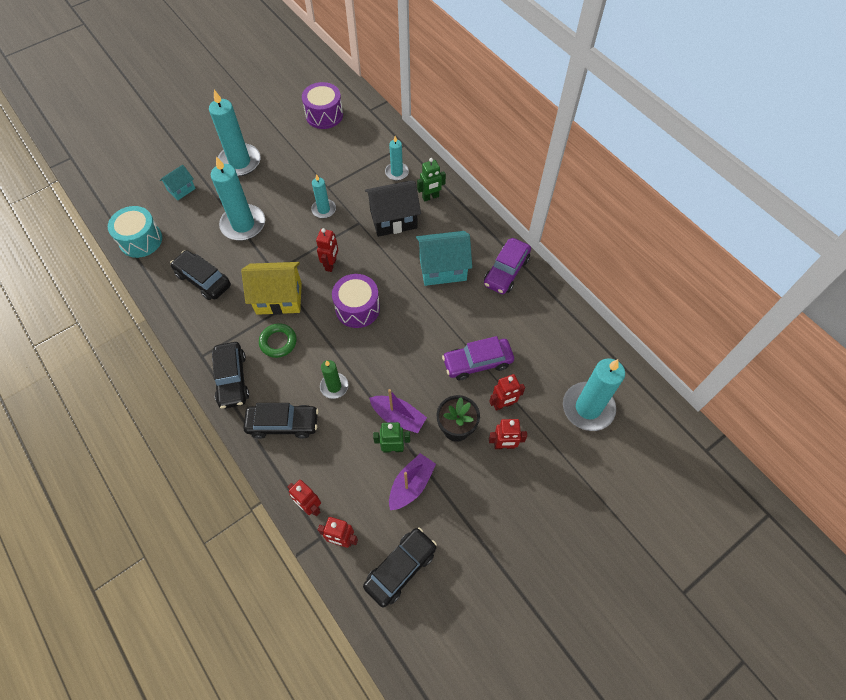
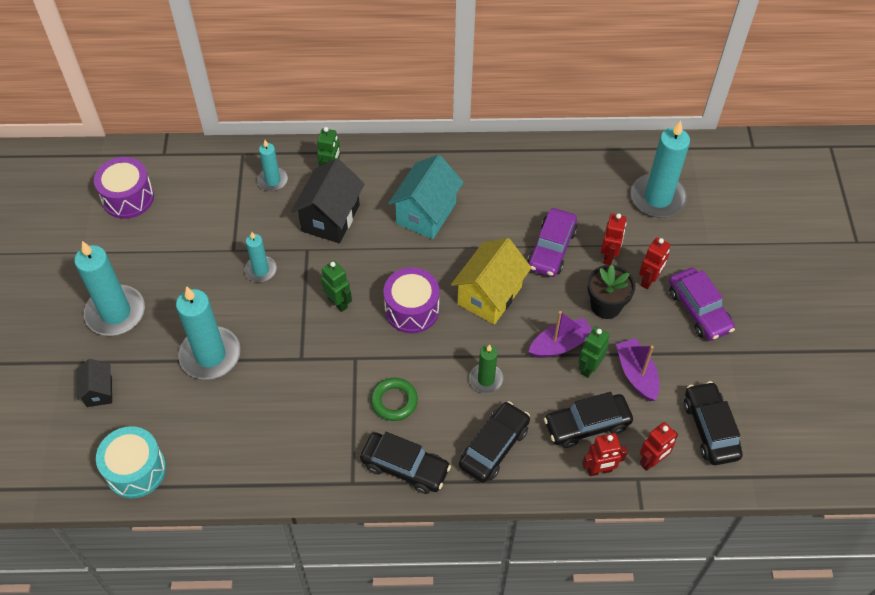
camera: 55 degrees left, 5 degrees down
(181, 189) = (99, 391): turquoise house -> black house
(203, 280) = (252, 432): black car -> black car (587, 425)
(279, 298) = (340, 372): yellow house -> yellow house (489, 295)
(331, 264) = (338, 302): red robot -> green robot
(506, 271) = (472, 167): purple car -> purple car (698, 310)

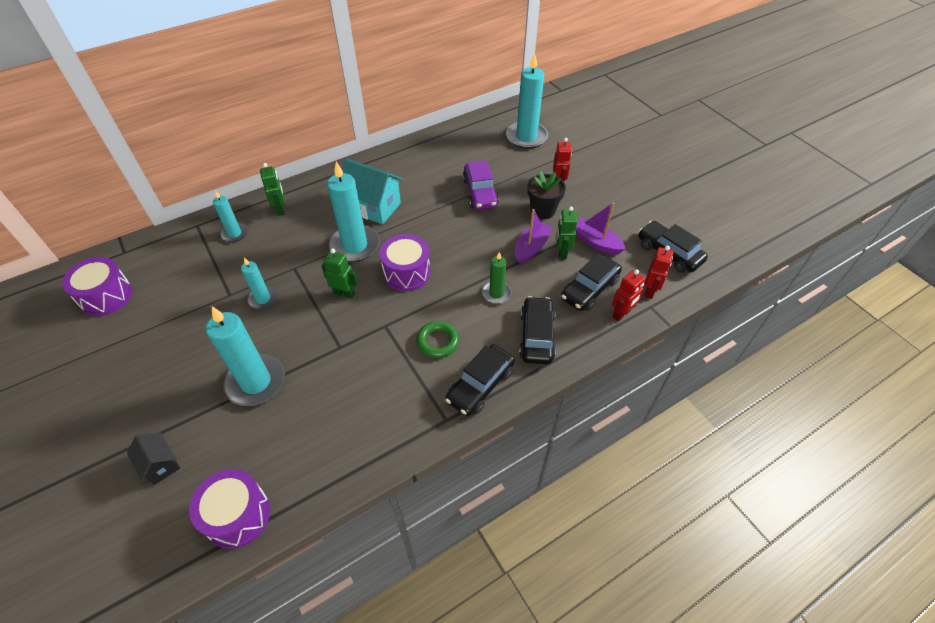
camera: 30 degrees left, 5 degrees down
(116, 313) = (142, 390): turquoise candle -> turquoise candle (355, 245)
(136, 470) = (238, 515): turquoise drum -> purple drum
(330, 218) = (300, 239): black house -> none
(405, 467) = (480, 385): black car -> black car turned 135 degrees clockwise
(426, 213) = (373, 207): turquoise house -> turquoise house turned 60 degrees counterclockwise
(489, 295) = (458, 238): yellow house -> none
(609, 256) = (521, 181): red robot -> none
(698, 310) = (603, 188): purple car -> none

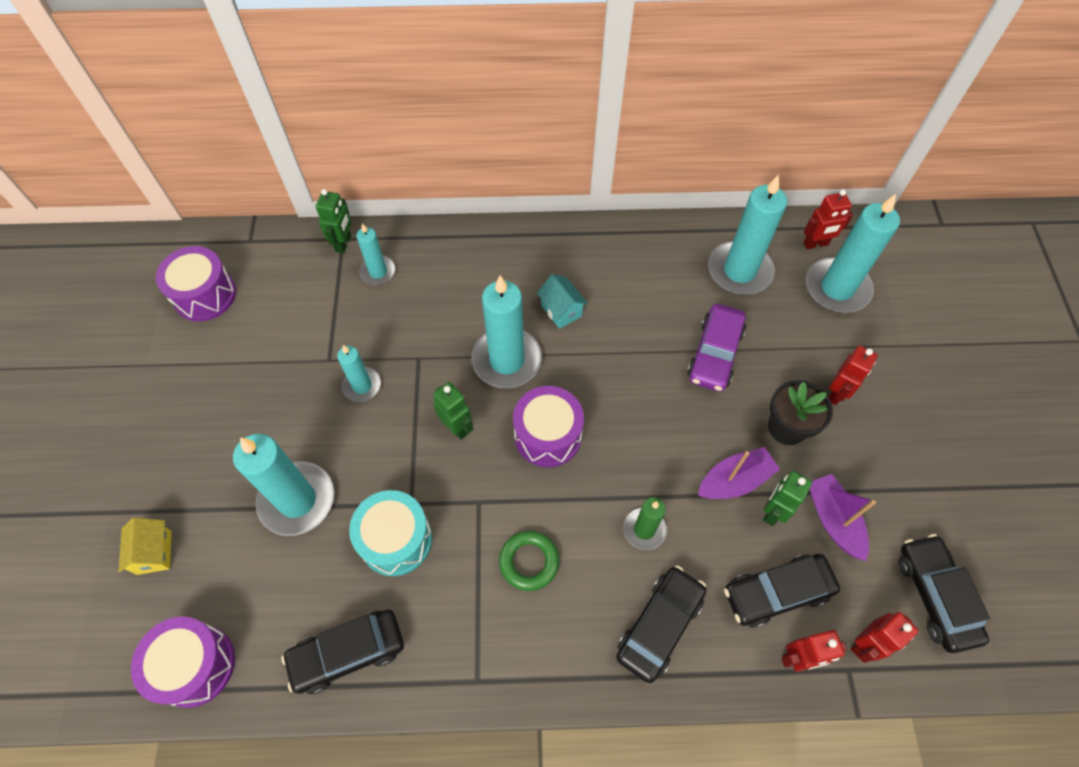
camera: 30 degrees right, 10 degrees up
(160, 464) = (154, 552): black house -> yellow house
(280, 209) = (447, 260): green robot -> green robot (343, 243)
(342, 371) = (396, 540): none -> turquoise drum
(373, 207) = (561, 310): turquoise house -> turquoise house, size x0.55
(468, 149) = (739, 271): none -> turquoise candle
(480, 385) = (545, 657): black car -> black car (348, 653)
(501, 121) = (815, 244): none -> red robot

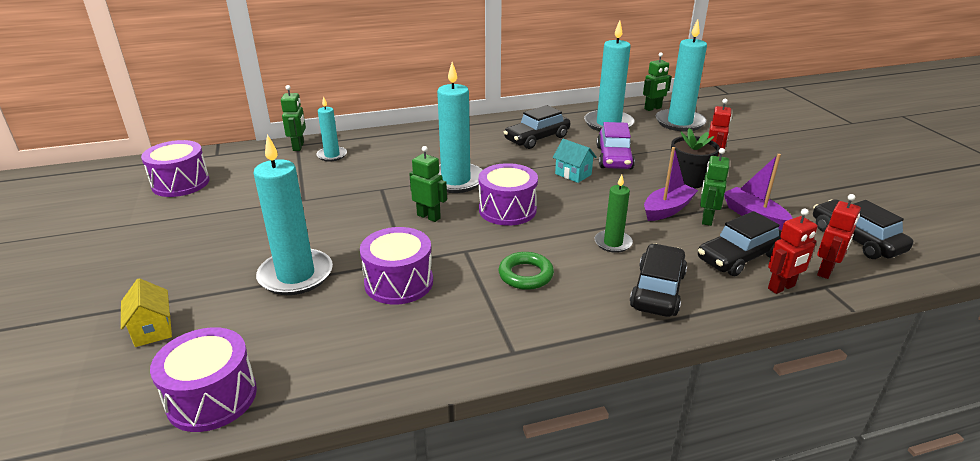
camera: 15 degrees left, 30 degrees down
(348, 653) = (377, 358): black car -> black car (537, 138)
(362, 386) = (337, 208): turquoise candle -> none
(396, 540) = (399, 282): turquoise drum -> purple drum
(561, 310) = (488, 154): turquoise house -> turquoise house (573, 174)
(815, 244) = (653, 108): red robot -> green robot

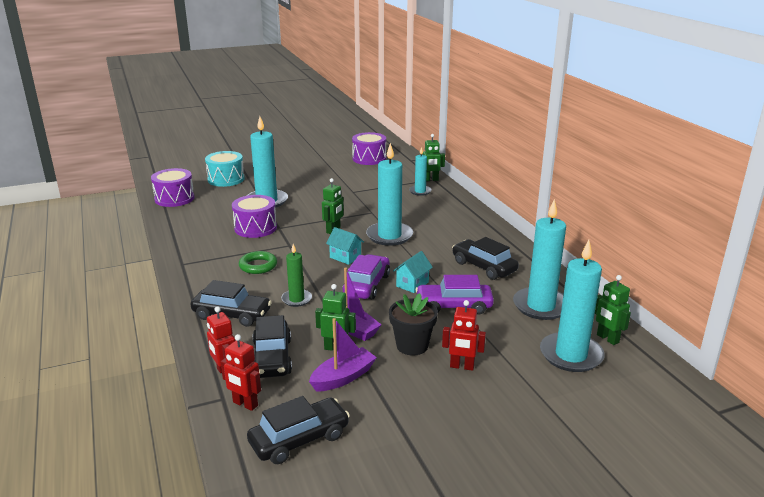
camera: 85 degrees right, 5 degrees down
(153, 329) = (226, 179): yellow house -> turquoise drum
(507, 210) = (345, 257): purple drum -> turquoise house
(576, 198) = (367, 285): none -> purple car
(739, 257) = (272, 358): black car -> black car turned 150 degrees counterclockwise

